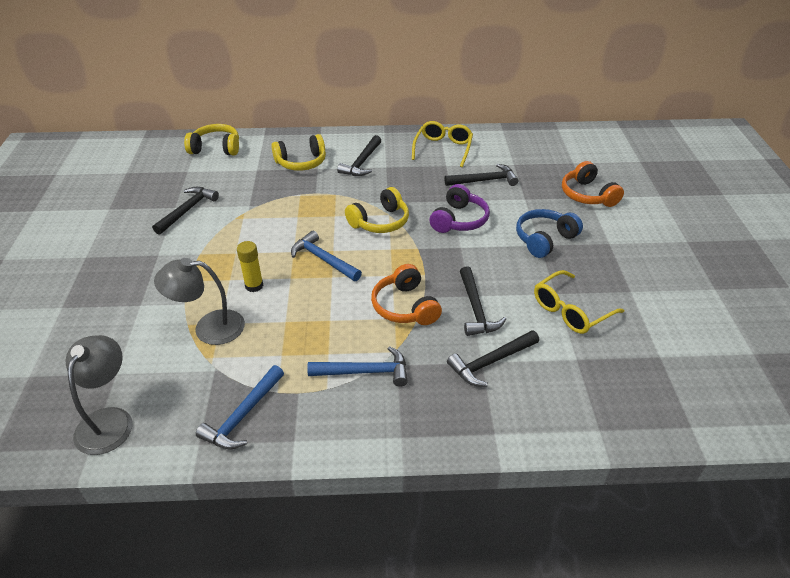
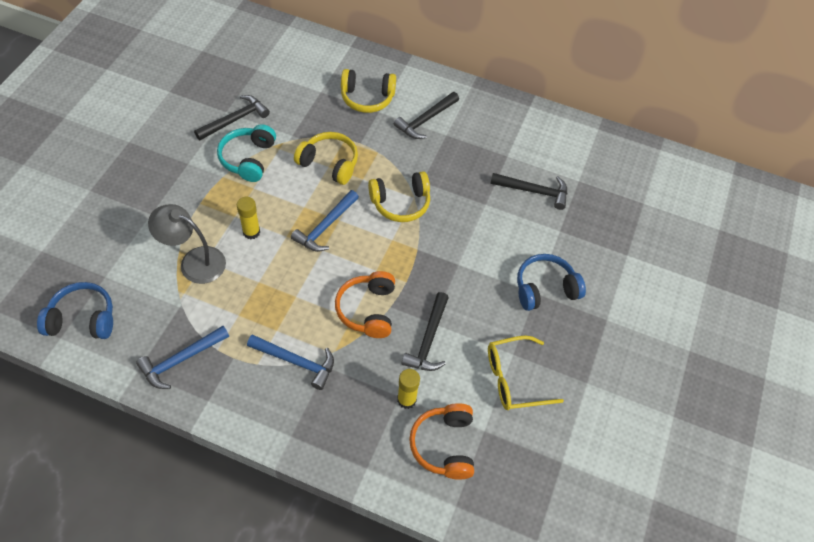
camera: 20 degrees right, 15 degrees up
(109, 420) = (82, 319): grey lamp -> blue headphones
(216, 148) = (296, 48): yellow headphones -> yellow headphones (329, 163)
(217, 233) = (248, 159): none -> turquoise headphones
(323, 259) = (325, 227): blue hammer -> blue hammer turned 120 degrees counterclockwise
(443, 148) = (518, 132): yellow glasses -> none
(459, 220) = (477, 231): purple headphones -> none
(490, 362) = (406, 400): black hammer -> yellow glue stick
(587, 195) = (628, 251): orange headphones -> orange headphones (444, 445)

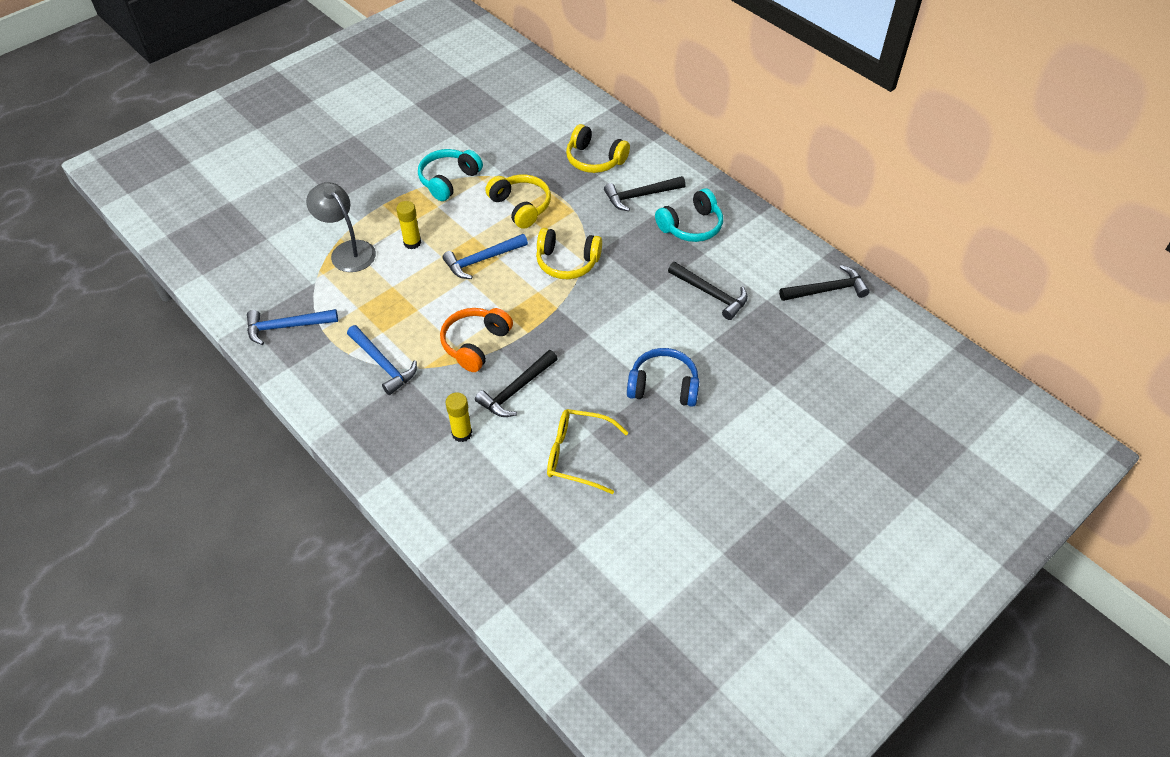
camera: 30 degrees right, 5 degrees down
(82, 319) = (228, 266): blue headphones -> none
(235, 120) = (458, 144): black hammer -> black hammer (827, 290)
(444, 445) = (471, 486): orange headphones -> none
(483, 135) = (691, 226): none -> turquoise headphones

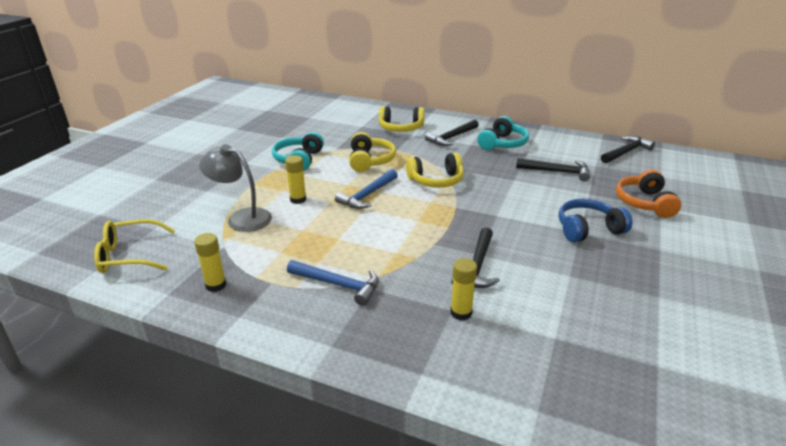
camera: 25 degrees left, 20 degrees down
(286, 327) = (216, 285): blue hammer -> yellow glue stick
(475, 344) = (411, 246): orange headphones -> orange headphones (644, 203)
(521, 206) = (370, 161): yellow headphones -> yellow headphones turned 60 degrees clockwise
(577, 455) = (576, 294): yellow glasses -> yellow glasses (129, 255)

